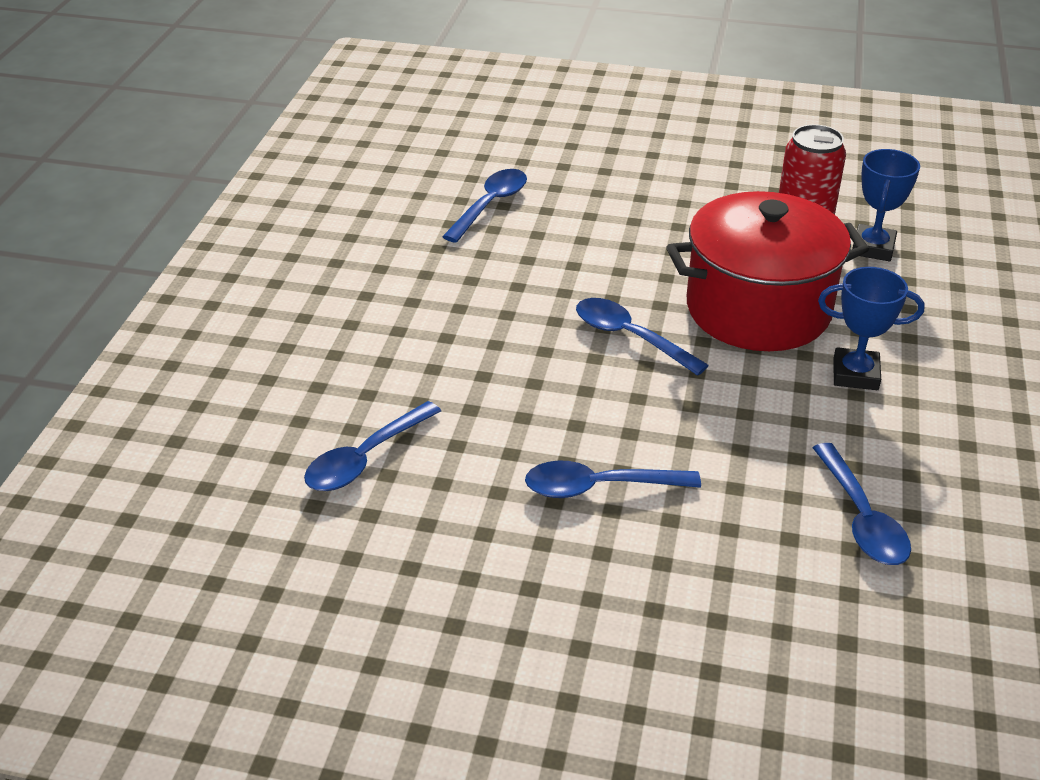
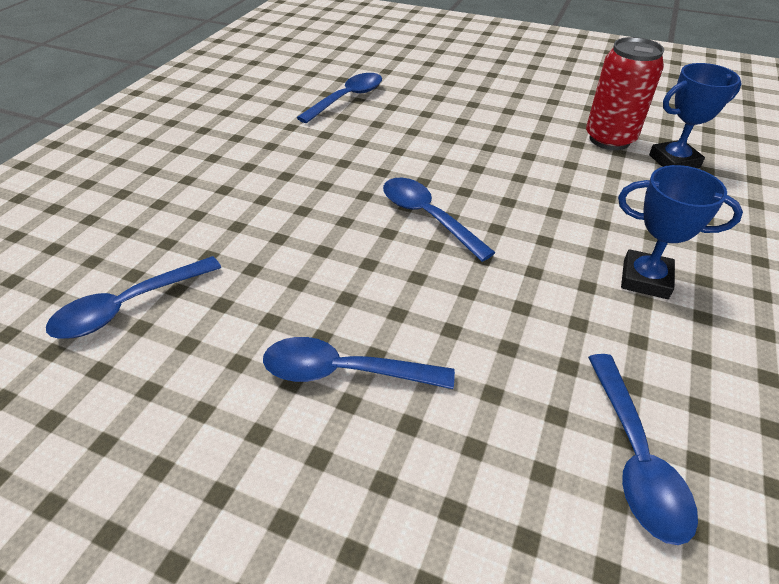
camera: 10 degrees right, 5 degrees up
(758, 309) = (556, 204): red pot -> none
(873, 248) = (674, 161): blue trophy -> blue trophy turned 45 degrees clockwise

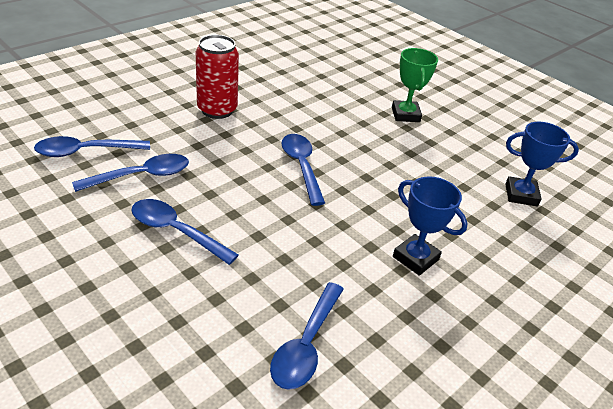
camera: 20 degrees right, 5 degrees down
(347, 99) = (314, 72): blue spoon -> blue spoon (141, 176)
(486, 114) = (405, 115): none -> green trophy
(609, 139) = (485, 163): red can -> red can (217, 110)

